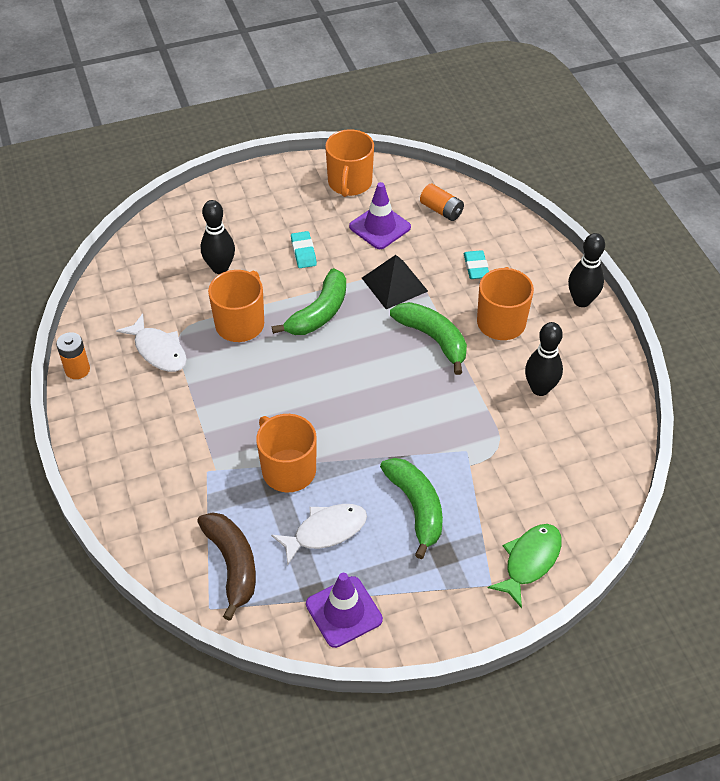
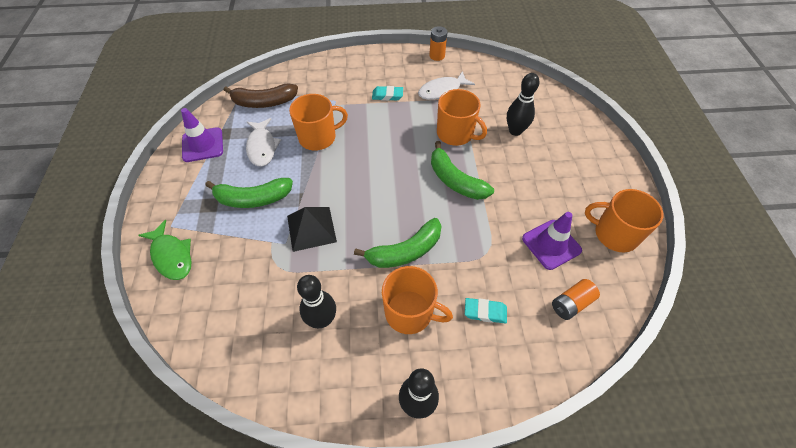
camera: 105 degrees right, 5 degrees up
(303, 252) = (525, 183): turquoise eraser -> turquoise eraser (387, 95)
(394, 284) = (476, 238): black pyramid -> black pyramid (311, 228)

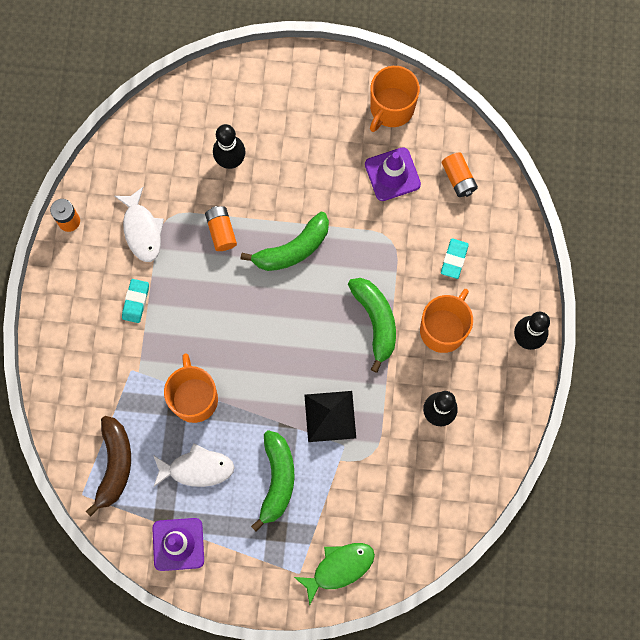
camera: 80 degrees left, 20 degrees up
(455, 134) = (221, 231): orange mug -> orange battery

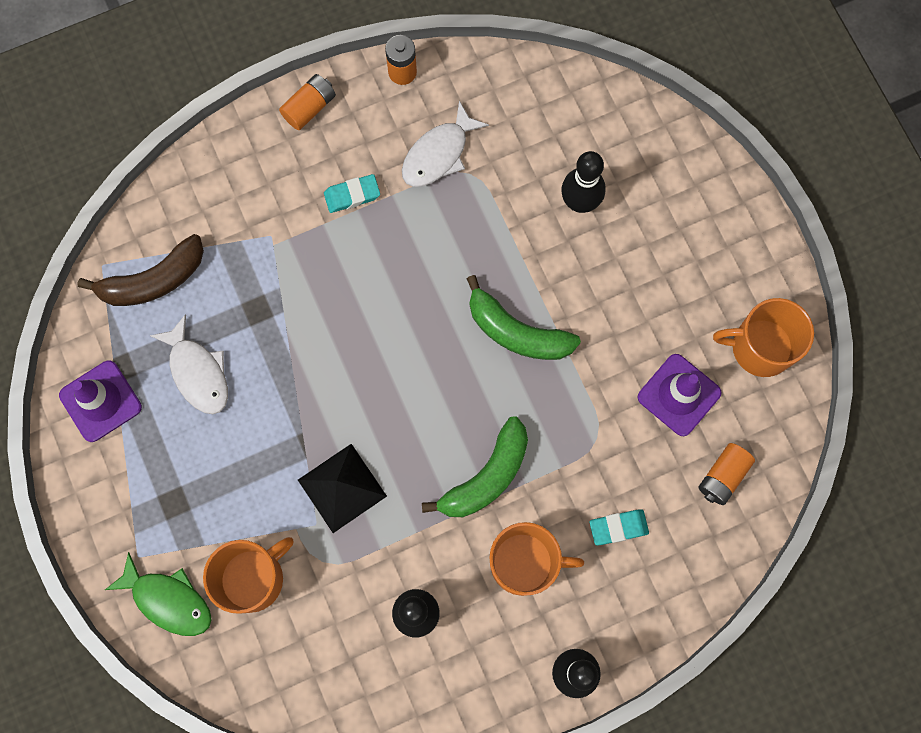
camera: 60 degrees right, 0 degrees up
(194, 398) = (277, 322): orange mug -> orange mug (253, 578)
(221, 231) = (489, 240): orange battery -> orange battery (309, 108)
(277, 480) = (233, 469): green banana -> none

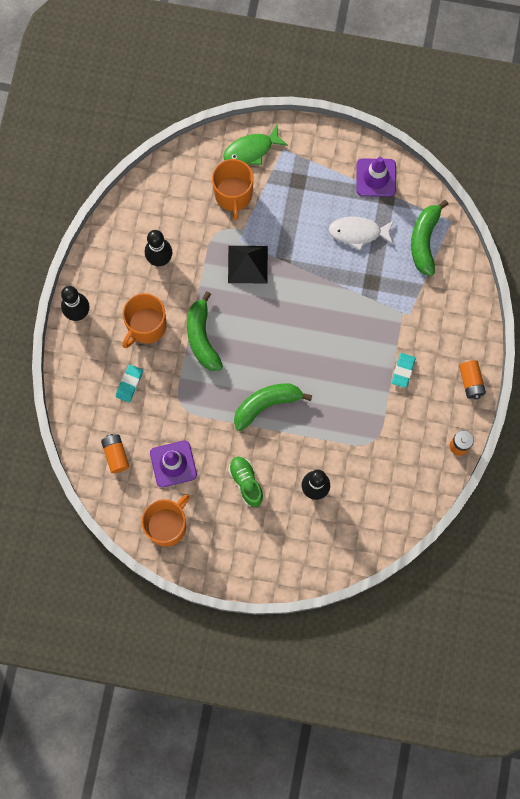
camera: 125 degrees right, 0 degrees up
(153, 280) = (424, 241): brown banana -> green banana
(439, 154) = (395, 432): white fish -> none
(634, 289) = (246, 482): none -> green shoe

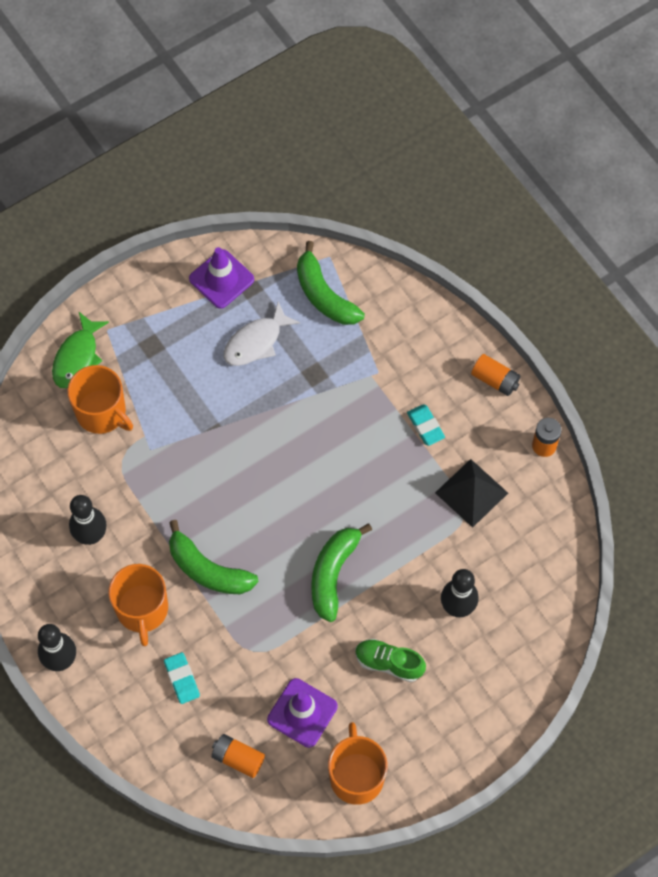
camera: 45 degrees left, 10 degrees down
(247, 264) = (181, 463): black pyramid -> black pyramid (471, 492)

